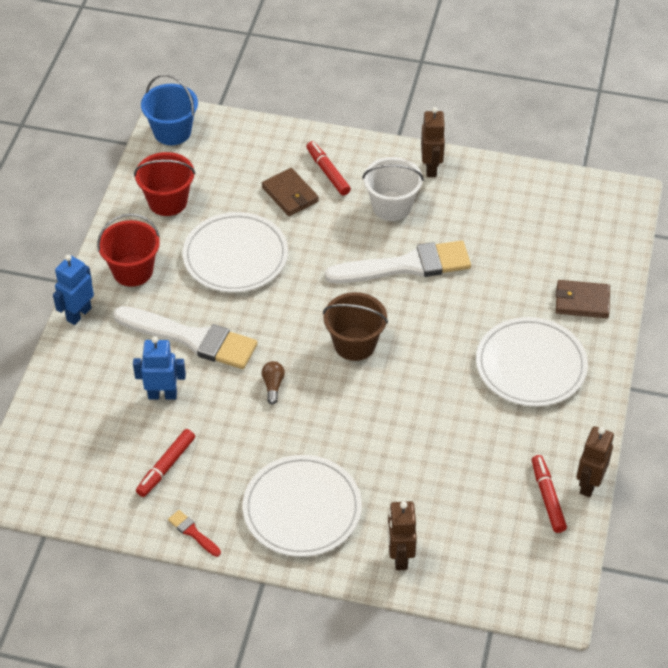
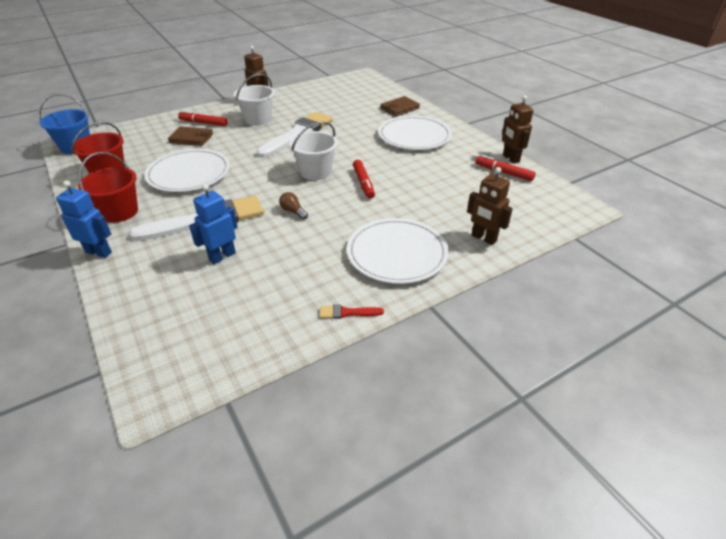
camera: 45 degrees left, 10 degrees down
(78, 314) = (99, 252): blue robot -> blue robot turned 120 degrees clockwise
(166, 467) = (276, 290): red marker -> red marker (363, 183)
(354, 344) = (315, 172): brown bucket -> white bucket

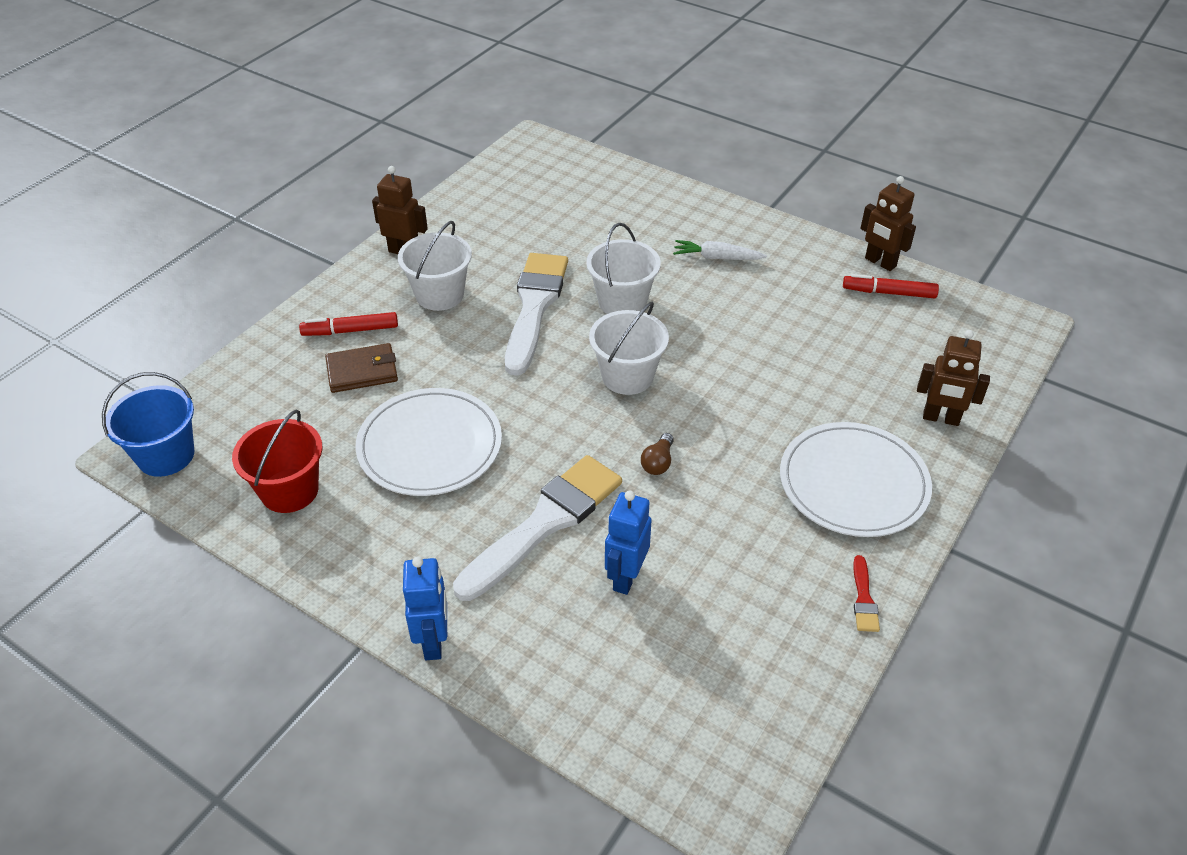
camera: 25 degrees left, 5 degrees up
(99, 252) = (434, 642): blue robot -> blue robot turned 90 degrees clockwise
(120, 212) = (390, 559): red bucket -> none
(293, 211) = (658, 462): brown light bulb -> brown light bulb turned 90 degrees counterclockwise
(344, 142) = (622, 302): none -> white bucket
(347, 312) = (863, 598): red brush -> red brush turned 60 degrees counterclockwise
(363, 183) = (715, 375): red marker -> none
(400, 108) = (651, 204): brown wallet -> none
(414, 136) = (717, 258): white plate -> white carrot

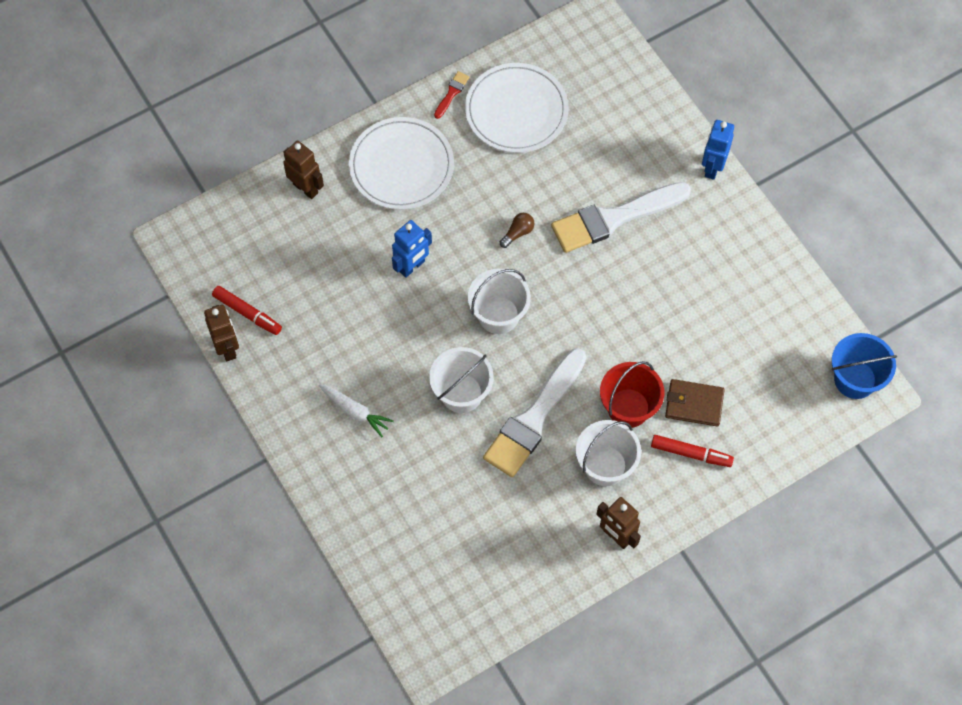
camera: 155 degrees left, 20 degrees up
(289, 490) = (773, 312): red bucket -> red bucket (628, 408)
(430, 446) = (666, 311): white plate -> white plate (516, 110)
(626, 577) = (582, 162): blue robot -> blue robot (412, 266)

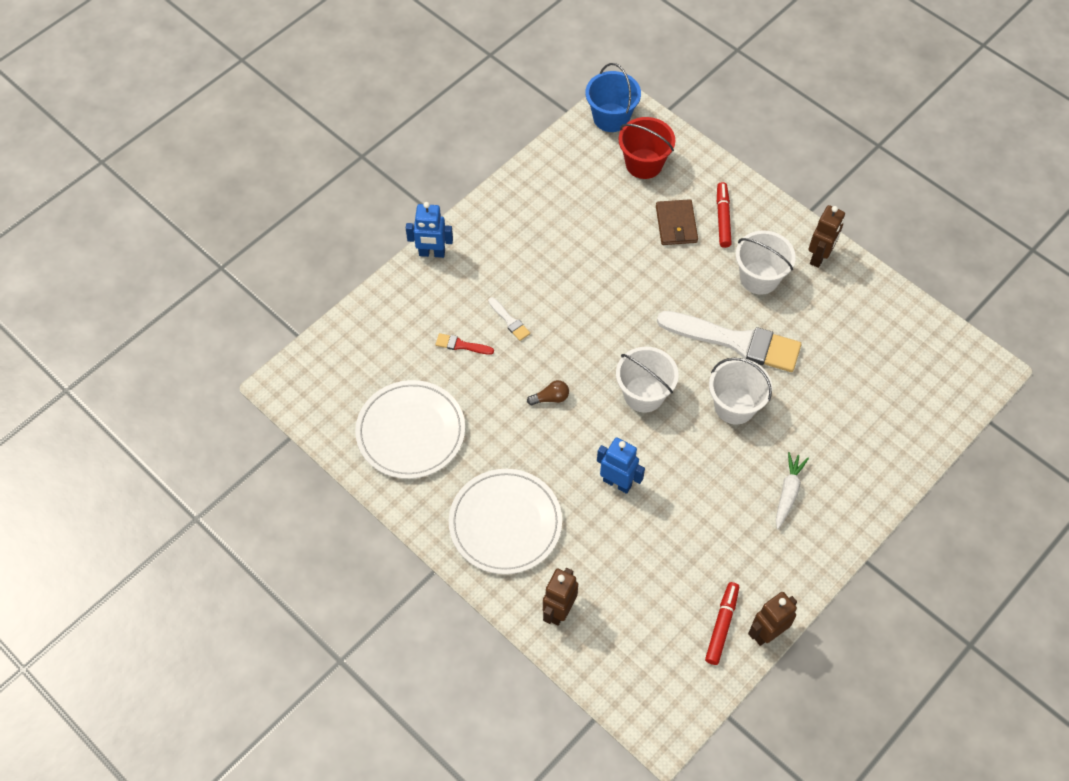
camera: 105 degrees left, 5 degrees down
(451, 93) = (404, 497): red brush -> red brush (461, 345)
(518, 233) = (550, 398): brown light bulb -> brown light bulb turned 135 degrees clockwise
(614, 218) = (509, 321): white brush -> white brush, size x0.41
(628, 408) = (698, 271): red bucket -> red bucket (644, 164)

